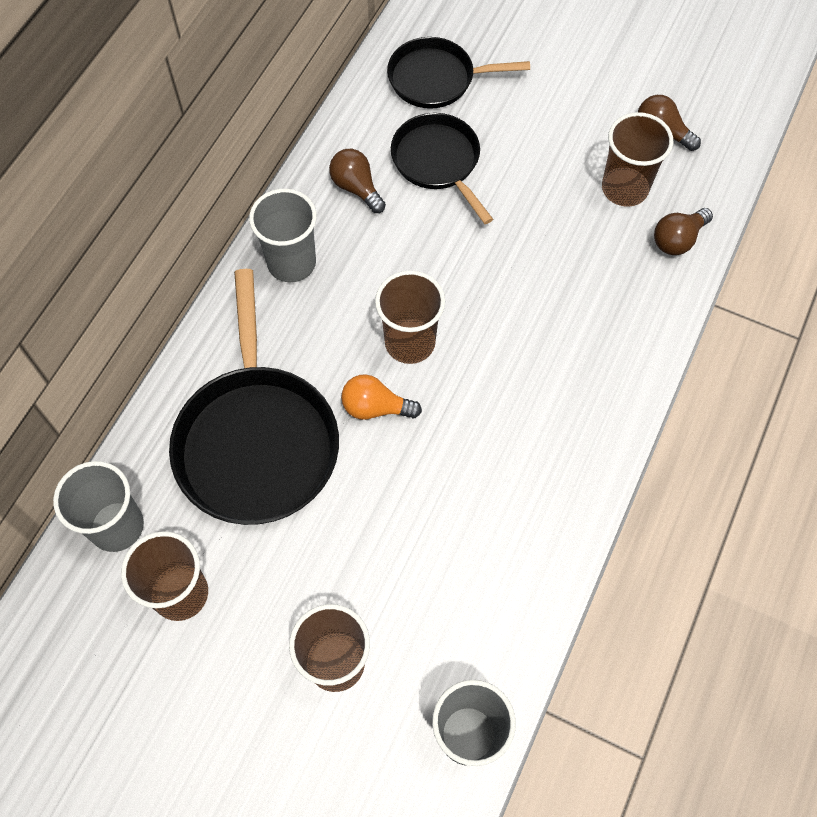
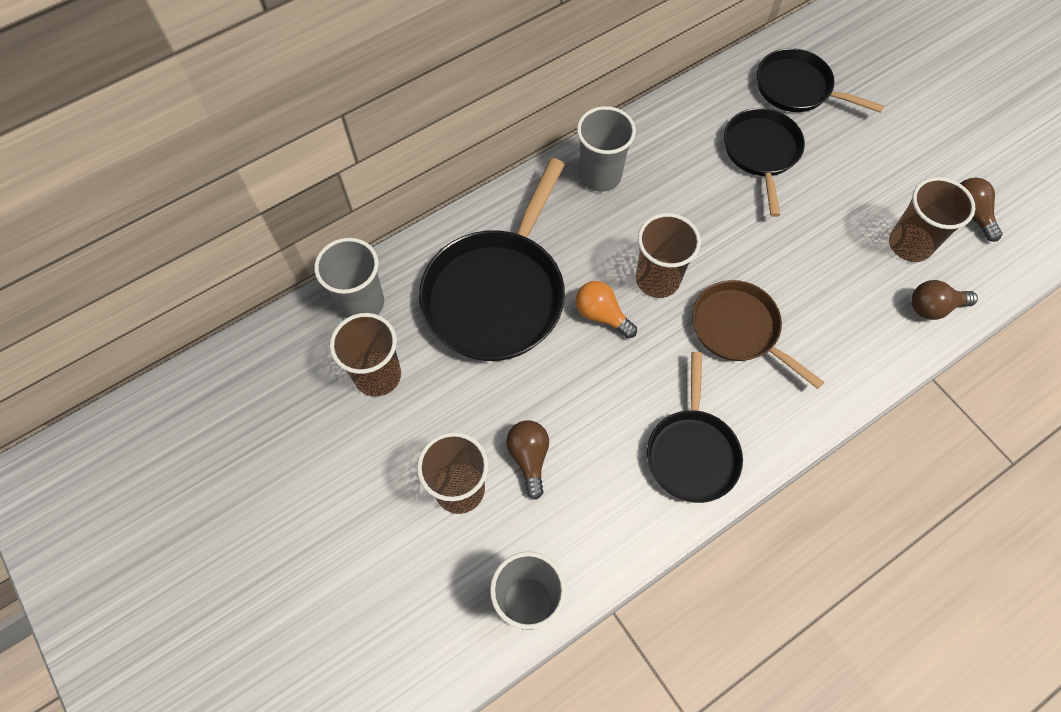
camera: 30 degrees right, 0 degrees up
(356, 188) = (683, 143): brown light bulb -> brown light bulb (529, 458)
(515, 353) = (739, 329): none -> brown pan
(539, 498) = (692, 452): none -> black pan

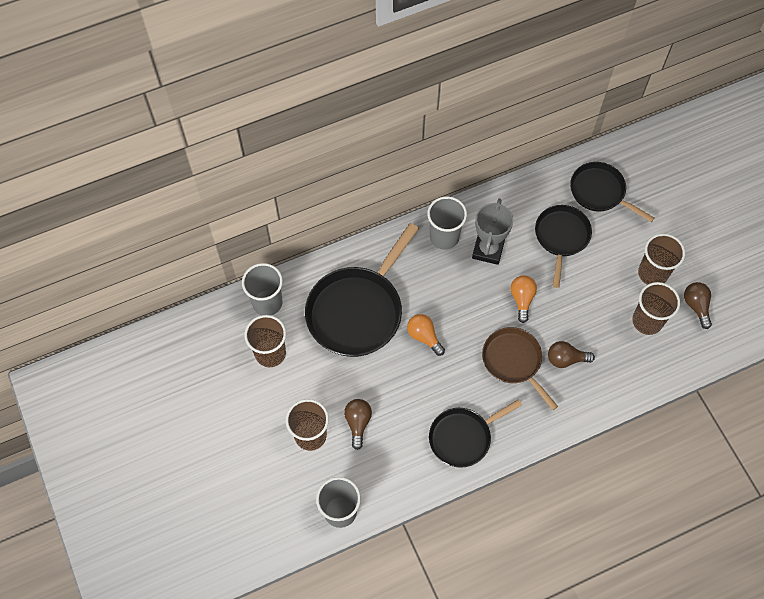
camera: 10 degrees right, 0 degrees up
(657, 279) = (467, 318): brown cup -> brown cup (652, 273)
(665, 183) = (488, 250): none -> grey trophy
(692, 452) = (463, 437): black pan -> black pan turned 45 degrees clockwise
(728, 242) = (522, 299): none -> orange light bulb
(933, 307) = (650, 368): brown light bulb -> brown light bulb (565, 359)

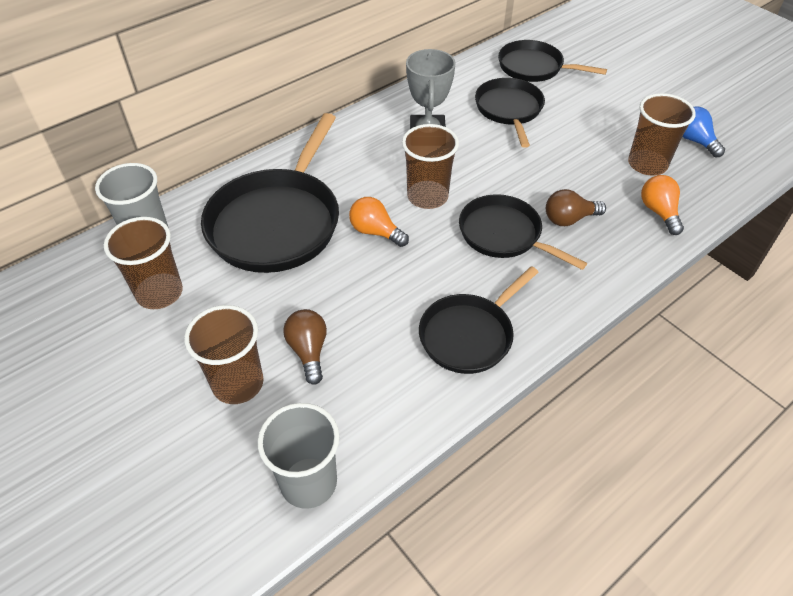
camera: 15 degrees left, 15 degrees down
(444, 237) = (370, 133): grey cup -> none
(514, 361) = (504, 234): brown pan -> black pan
(522, 299) = (487, 172): orange light bulb -> orange light bulb (659, 212)
(652, 273) = (628, 122): brown cup -> brown cup (427, 196)
(696, 306) = (694, 141): brown light bulb -> blue light bulb

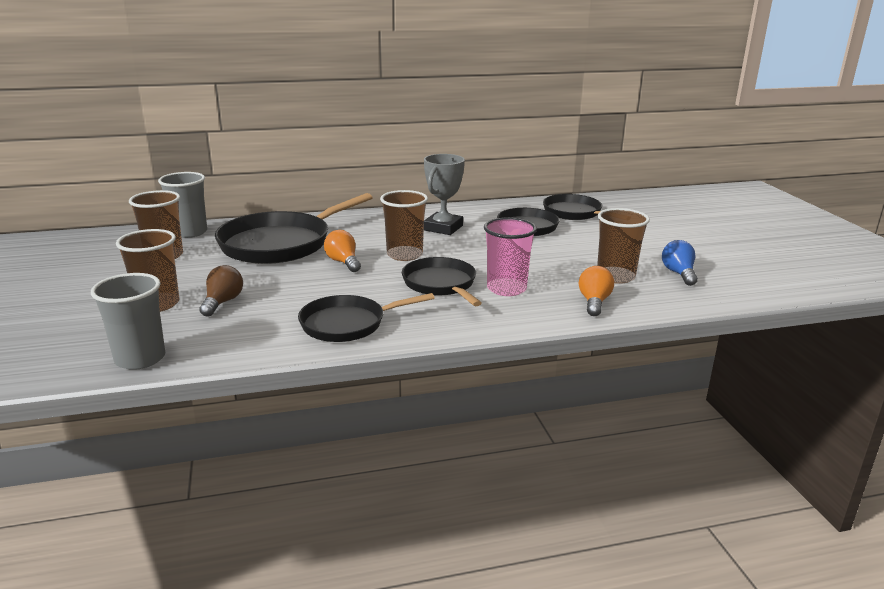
camera: 25 degrees right, 25 degrees down
(569, 219) = (506, 289): brown light bulb -> pink cup

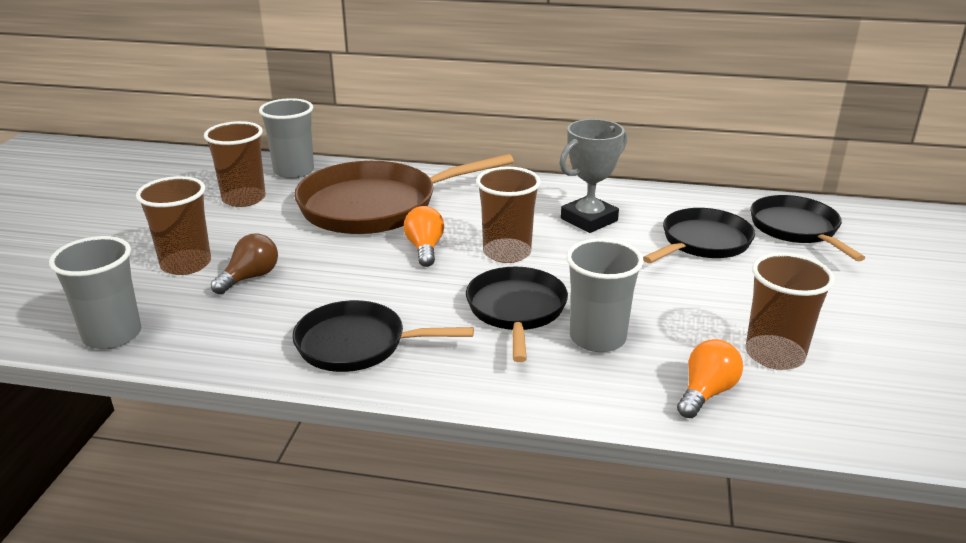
camera: 25 degrees right, 5 degrees up
(280, 244) = (376, 206): black pan -> brown pan
(506, 289) = (597, 338): pink cup -> grey cup
(678, 273) = (883, 373): blue light bulb -> none

